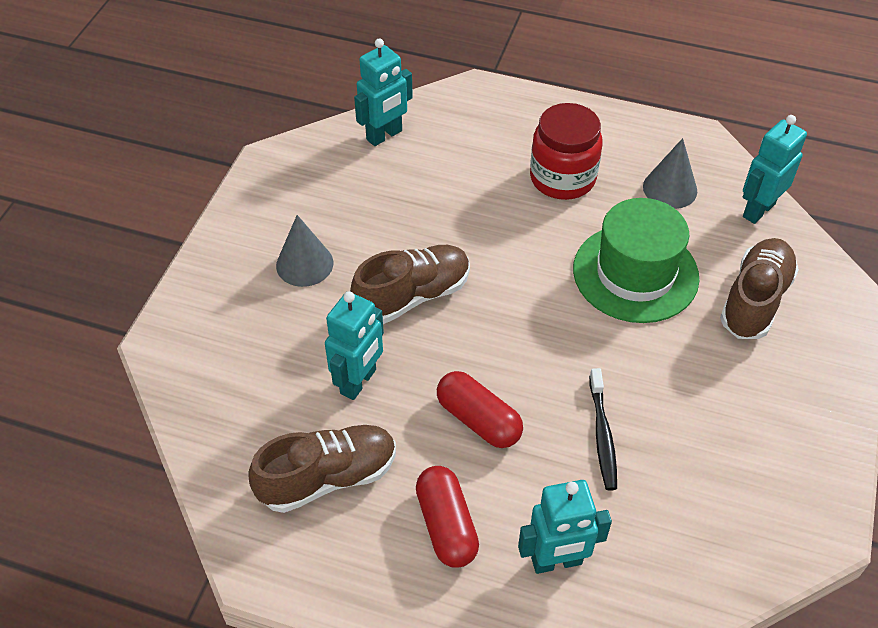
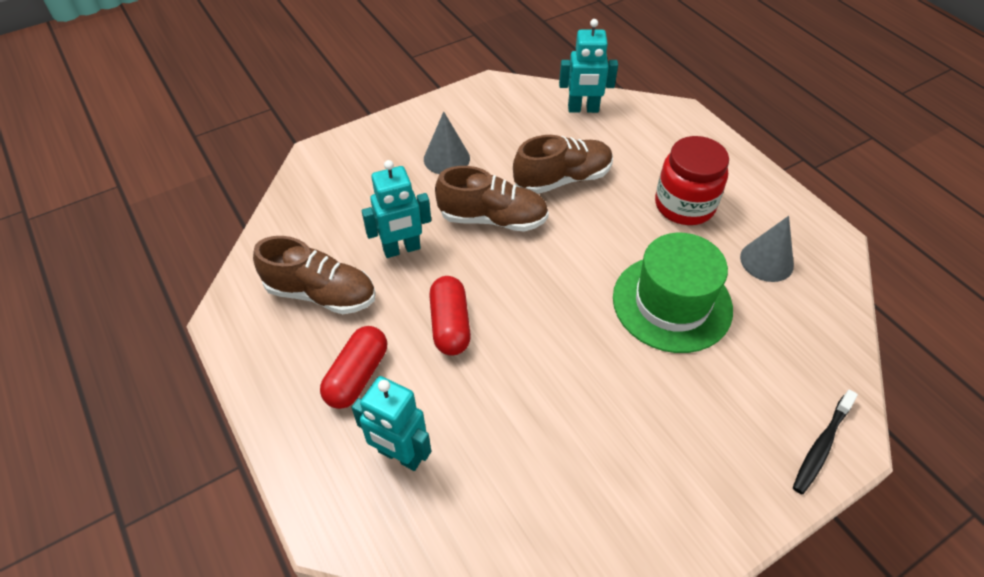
camera: 40 degrees right, 0 degrees up
(602, 435) = (524, 396): black toothbrush -> black toothbrush (821, 446)
(755, 300) = (754, 385): brown shoe -> brown shoe (562, 179)
(758, 210) = (831, 321): turquoise robot -> none

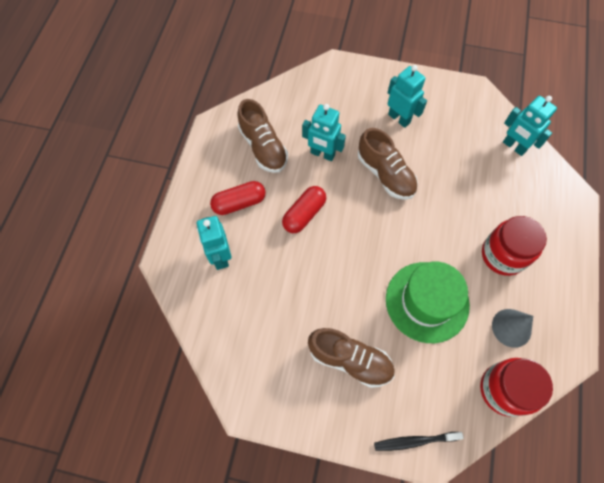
camera: 45 degrees right, 15 degrees up
(446, 158) = (399, 118): grey cone -> turquoise robot
(562, 179) = (450, 181): brown shoe -> brown shoe (350, 360)
(827, 320) = (504, 389): none -> red jar

